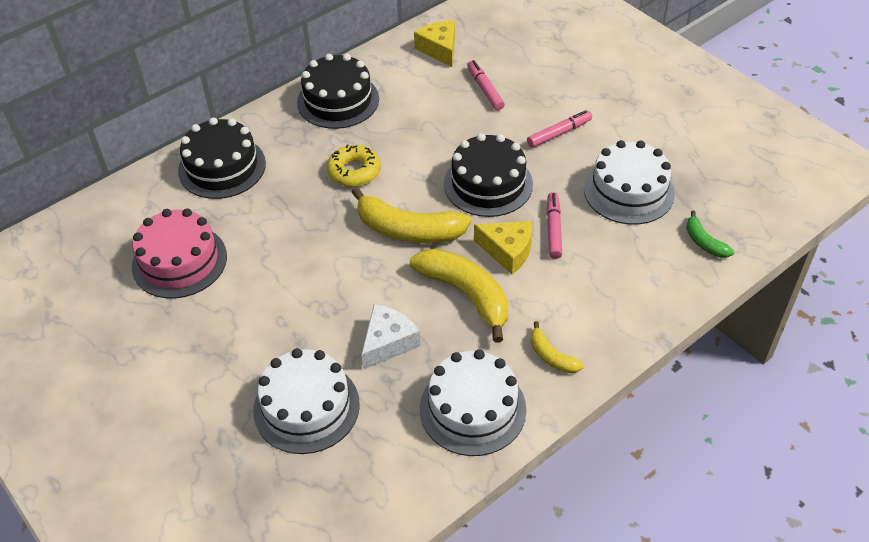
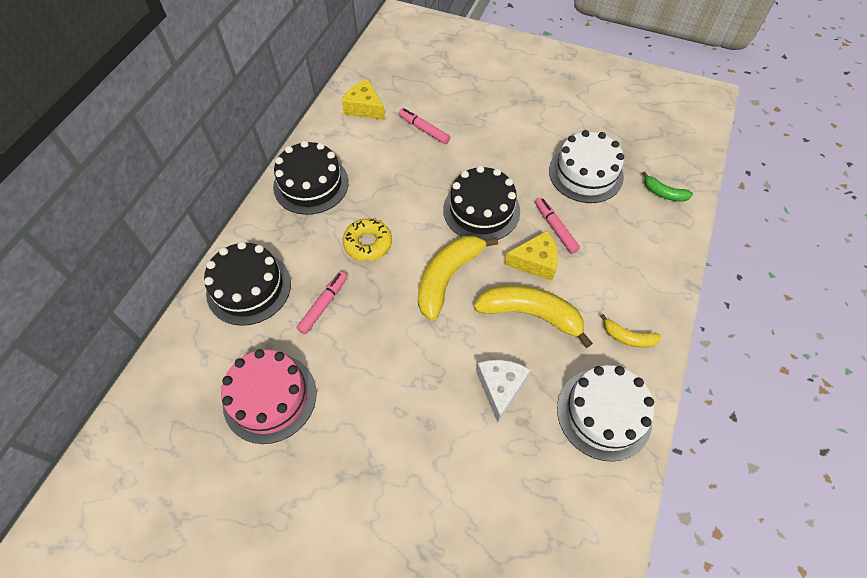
camera: 30 degrees left, 10 degrees up
(306, 407) = (475, 483): white cake -> none
(408, 230) = (447, 277): yellow banana -> yellow banana turned 135 degrees clockwise
(559, 133) = (504, 145): pink marker -> pink marker (323, 305)

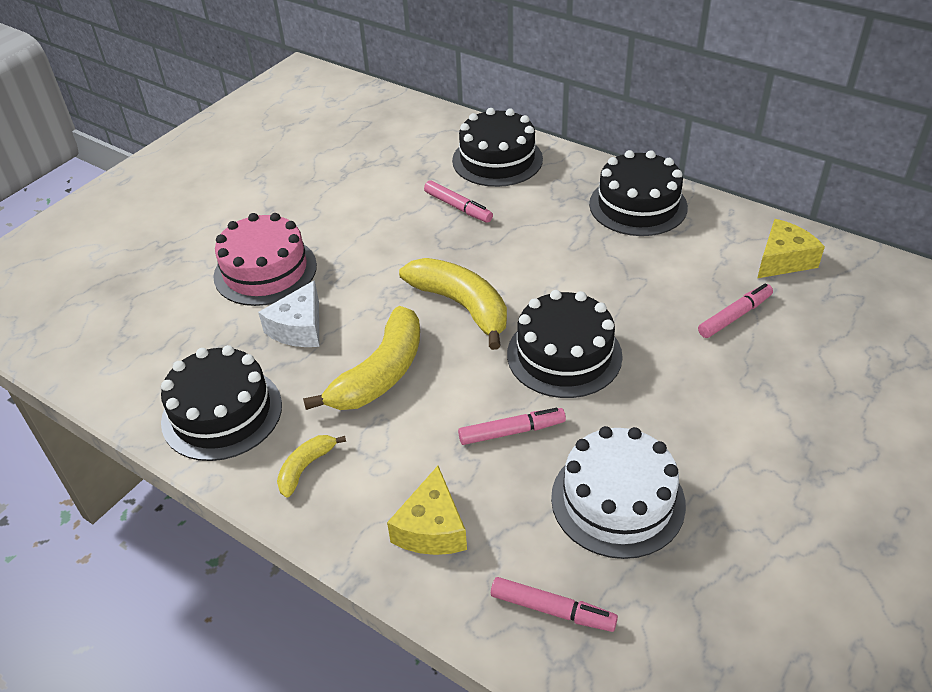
camera: 105 degrees right, 15 degrees down
(270, 397) = (367, 171): pink cake -> pink cake (265, 271)
(368, 244) = (533, 244): yellow donut -> none
(500, 387) = (299, 328): white cheese -> white cheese turned 90 degrees clockwise
(535, 262) = (459, 395): yellow cheese -> yellow cheese (431, 528)
(604, 413) = (222, 413): white cake -> black cake
(663, 193) = (552, 610): green banana -> pink marker

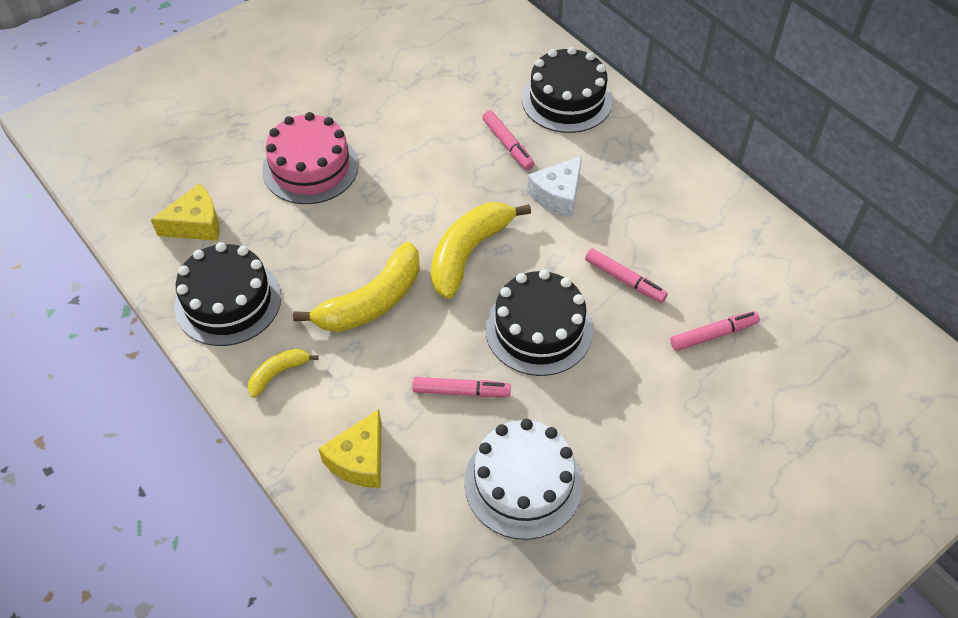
camera: 15 degrees right, 10 degrees up
(299, 328) = (319, 236): white cheese -> white cheese (557, 195)
(461, 306) = (468, 253): yellow banana -> yellow banana turned 120 degrees counterclockwise
(552, 610) = (427, 561): pink marker -> pink marker (624, 280)
(638, 205) = (679, 188): black cake -> none
(783, 260) = (790, 288): yellow cheese -> yellow cheese (196, 224)

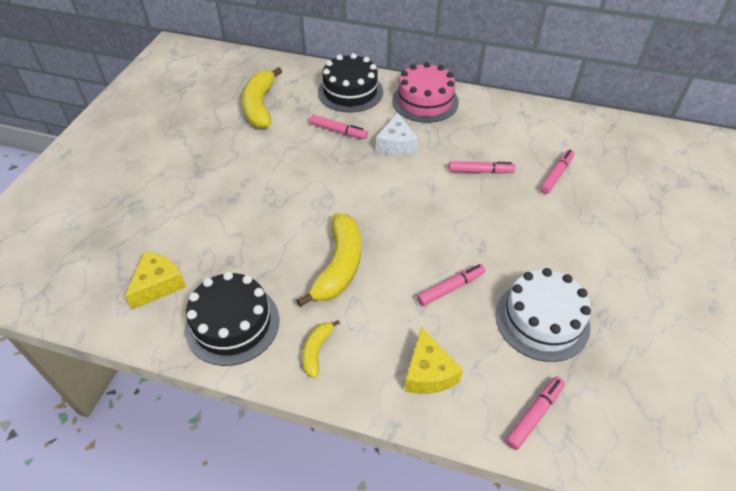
camera: 35 degrees left, 5 degrees down
(310, 167) = (216, 205): pink cake -> pink cake (425, 101)
(421, 565) = (534, 415): none -> pink marker
(468, 253) = (374, 203): yellow banana -> yellow banana (260, 106)
(539, 329) = (460, 225): black cake -> none

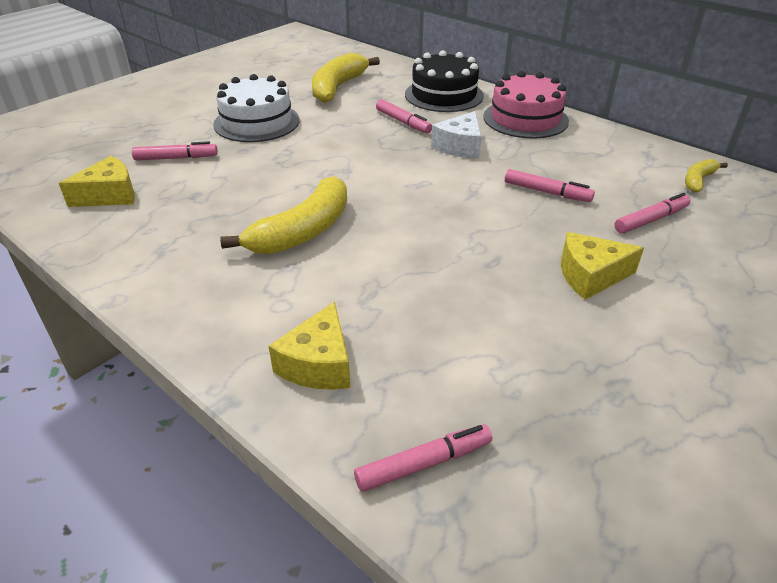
camera: 25 degrees right, 10 degrees down
(232, 324) = (146, 247): black cake -> none
(316, 351) = (209, 298): yellow banana -> yellow banana (698, 181)
(450, 288) = (418, 289): pink marker -> pink marker (176, 158)
(542, 320) = (518, 361): white cake -> white cake (256, 122)
(545, 236) = (590, 276): none -> yellow cheese

